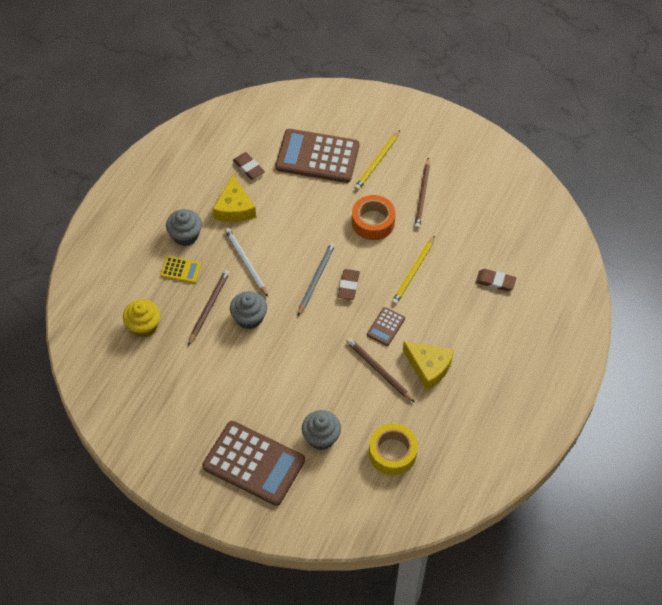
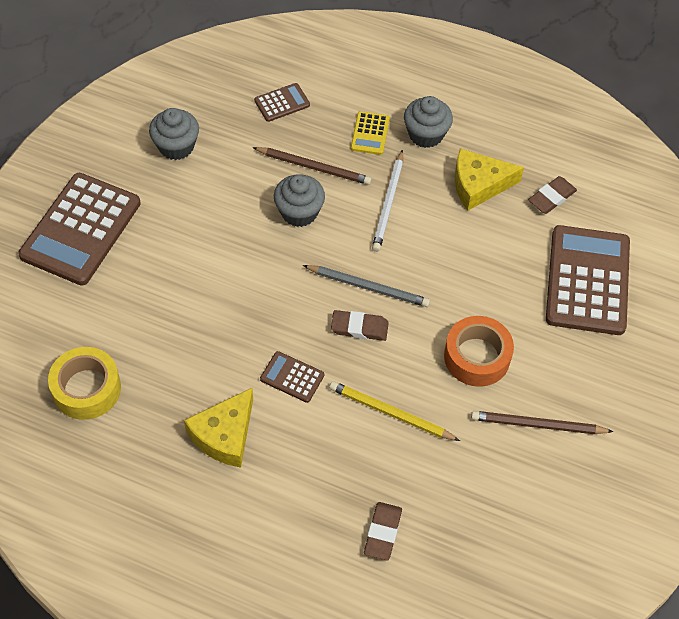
camera: 85 degrees right, 0 degrees up
(144, 326) = (282, 103): yellow cupcake -> brown calculator
(246, 262) = (388, 203): white pencil -> white pencil turned 135 degrees clockwise
(321, 437) = (115, 302): grey cupcake -> grey cupcake (176, 146)
(377, 162) = (592, 360): yellow pencil -> none
(379, 370) = (218, 369): brown pencil -> none

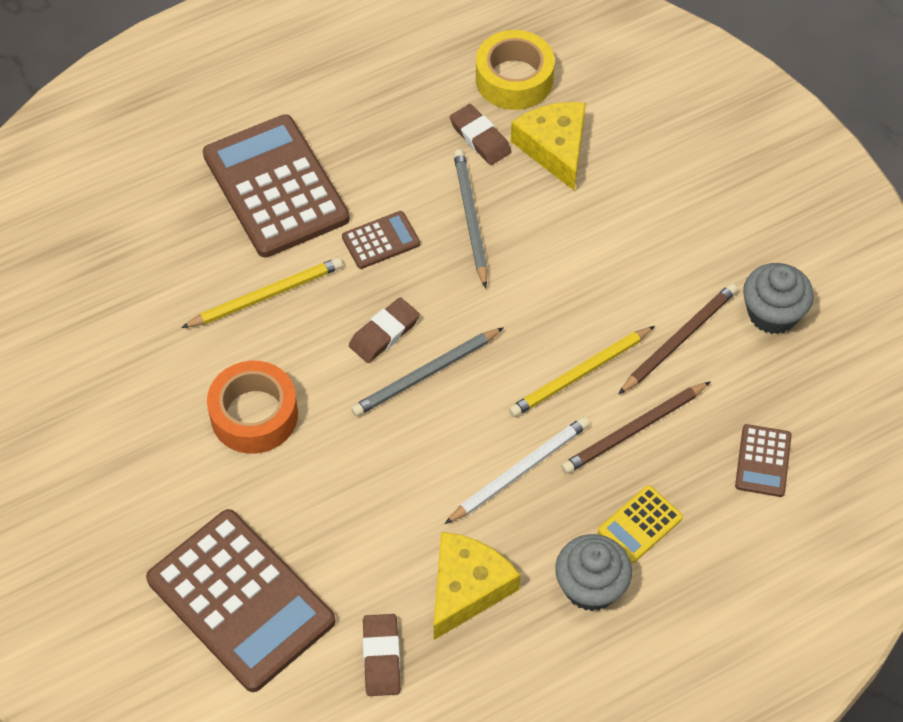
camera: 130 degrees right, 0 degrees up
(81, 229) = (716, 168): brown calculator -> brown calculator (275, 187)
(224, 435) = (369, 152): yellow cheese -> yellow cheese (554, 148)
(231, 338) = (470, 218): none -> grey pencil
(299, 212) = (580, 374): grey cupcake -> yellow pencil
(370, 133) = (640, 524): yellow calculator -> yellow calculator turned 90 degrees counterclockwise
(382, 532) = (160, 210): brown eraser -> brown eraser (480, 138)
(388, 203) = (519, 471): white pencil -> white pencil turned 90 degrees clockwise
(537, 425) = (132, 412): brown pencil -> brown pencil (679, 339)

